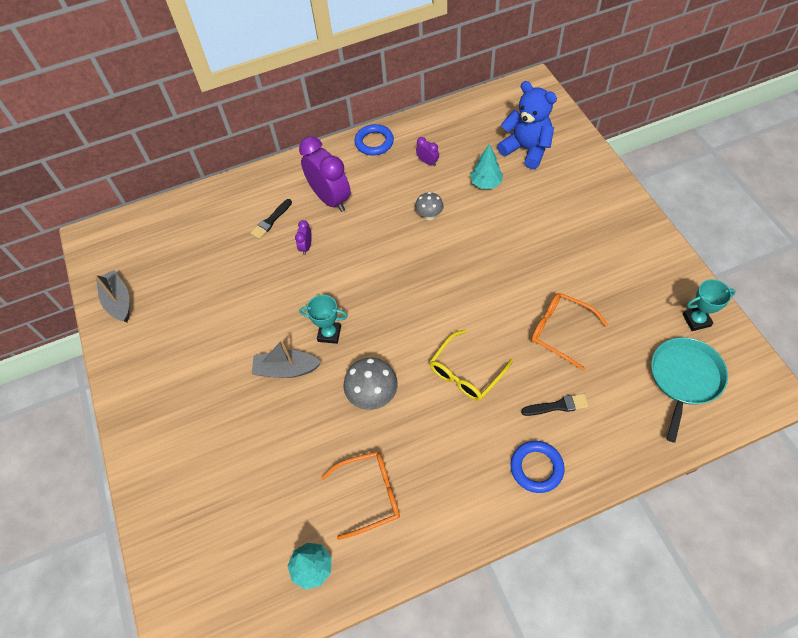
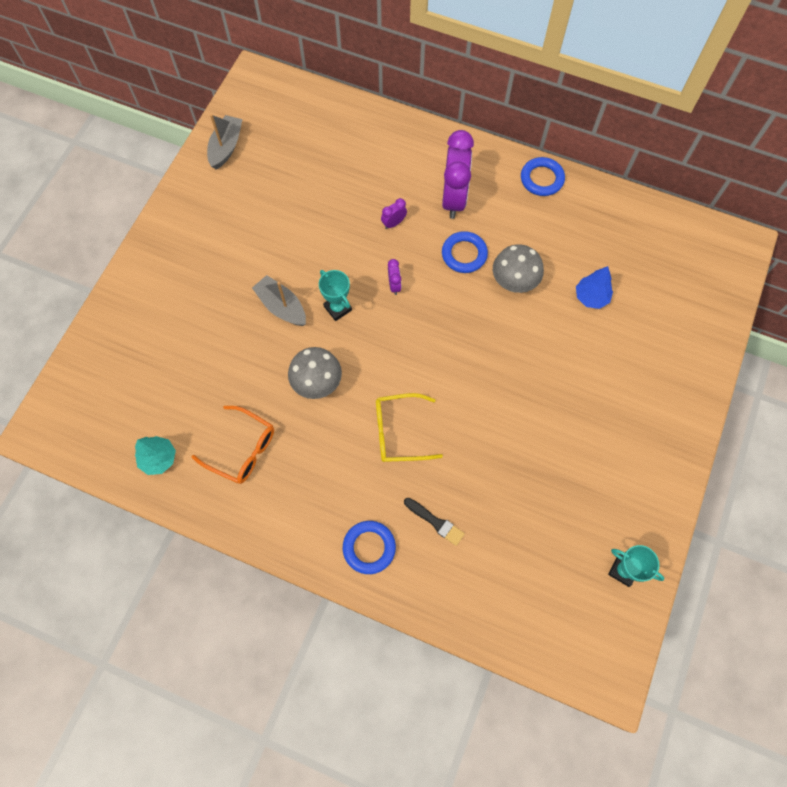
camera: 40 degrees right, 10 degrees up
(271, 221) = (391, 177): black brush -> none
(377, 226) = (464, 254): none -> blue ring
(427, 162) = (565, 235): purple clock -> purple clock (394, 285)
(429, 216) = (513, 283): grey mushroom -> grey mushroom, size x1.62
(486, 183) = (591, 297): turquoise tree -> blue tree
(526, 149) = (661, 298): blue teddy bear -> none
(561, 331) = (505, 472): orange glasses -> none
(684, 378) = (555, 601): turquoise pan -> none

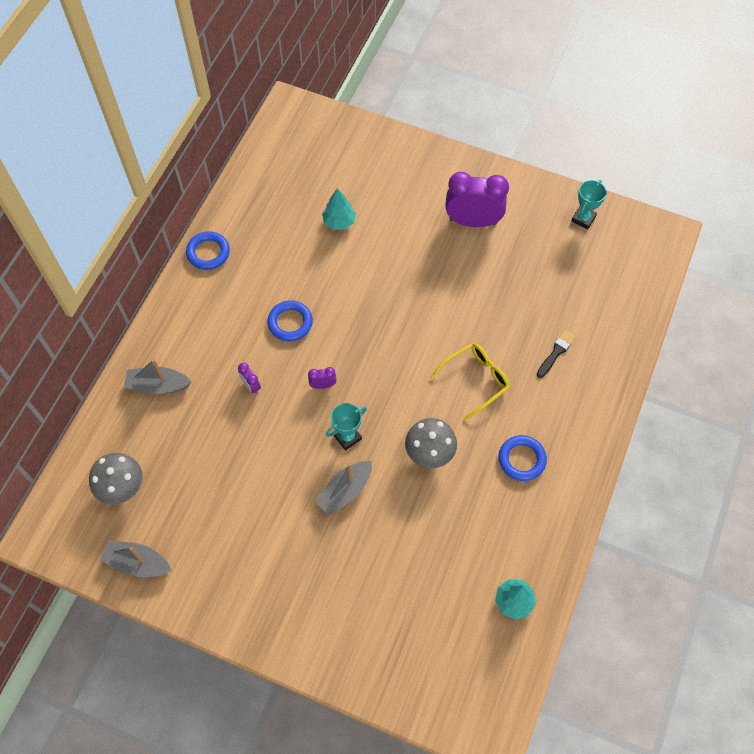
camera: 90 degrees left, 5 degrees down
(241, 449) = (499, 521): orange glasses -> none
(369, 548) = (583, 405): blue ring -> blue ring (521, 459)
(394, 148) = (158, 385): none -> grey boat
(400, 432) = (475, 380): yellow glasses -> yellow glasses turned 120 degrees counterclockwise
(454, 199) = (225, 330): purple clock -> purple clock (473, 221)
(513, 283) = (323, 282): grey mushroom -> grey mushroom (122, 488)
(591, 297) = (339, 222): blue tree -> turquoise tree

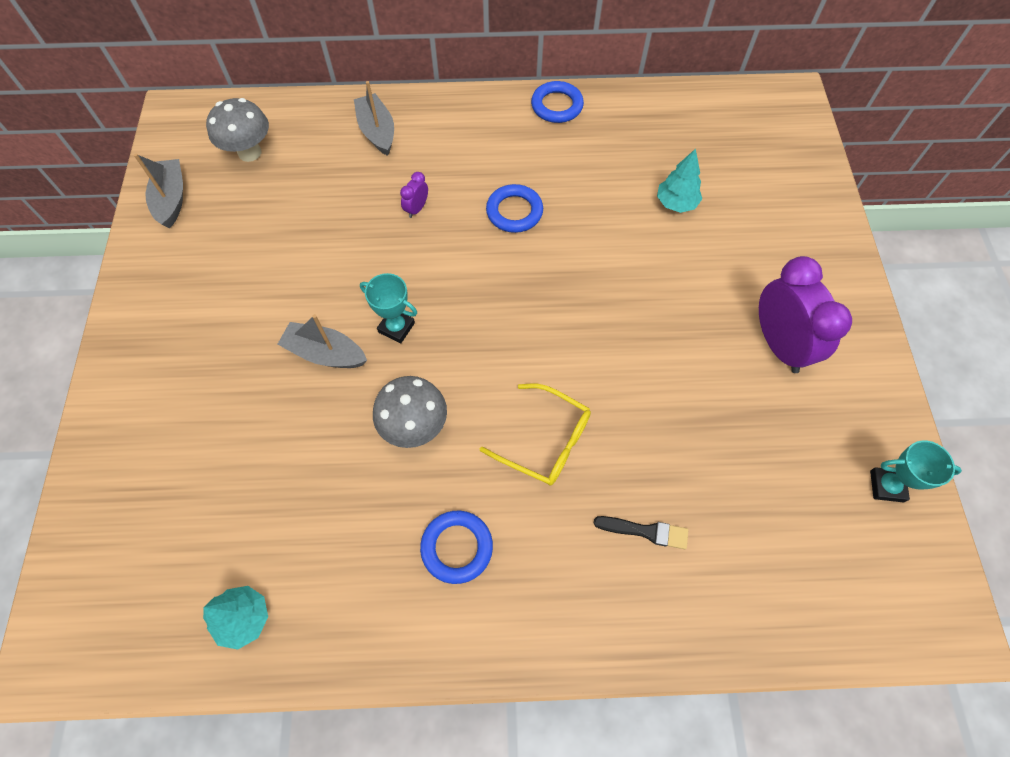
camera: 65 degrees right, 0 degrees up
(323, 385) = (452, 275): purple clock -> none

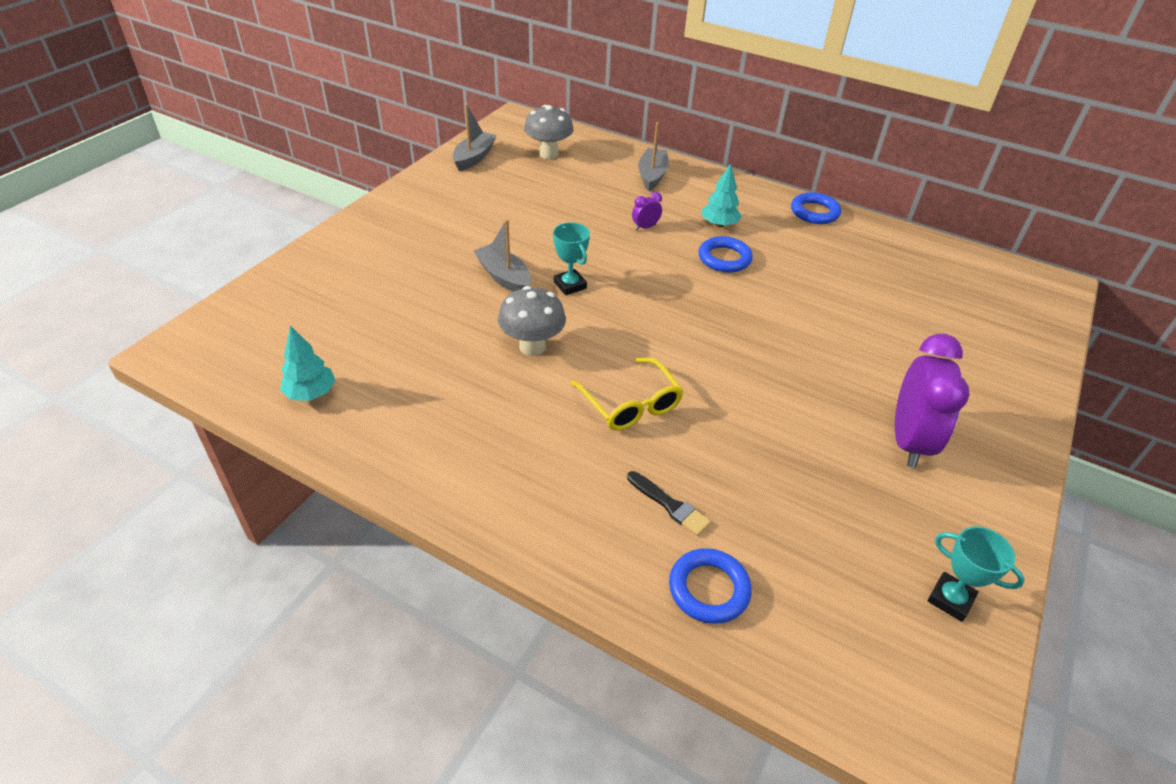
camera: 30 degrees right, 20 degrees down
(457, 547) = (500, 433): blue ring -> blue ring (708, 589)
(676, 203) = (878, 308): turquoise tree -> turquoise tree (719, 225)

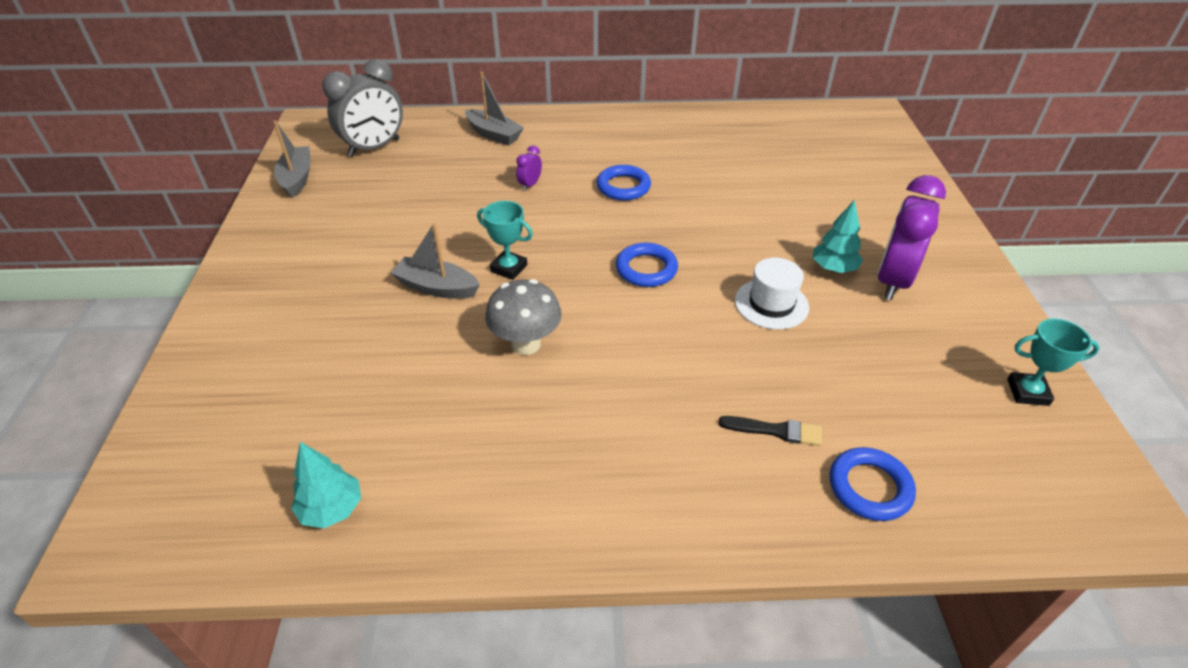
camera: 30 degrees left, 0 degrees up
(548, 154) = (374, 148): grey mushroom -> grey clock
(630, 404) = (662, 355): yellow glasses -> none
(652, 176) = (494, 134): grey boat -> grey boat turned 150 degrees clockwise
(719, 225) = (592, 158): turquoise tree -> turquoise tree (833, 268)
(766, 408) = (771, 304): none -> white hat
(814, 212) = (659, 118): blue ring -> blue ring (646, 269)
(908, 441) = (893, 281): purple clock -> purple clock turned 135 degrees counterclockwise

